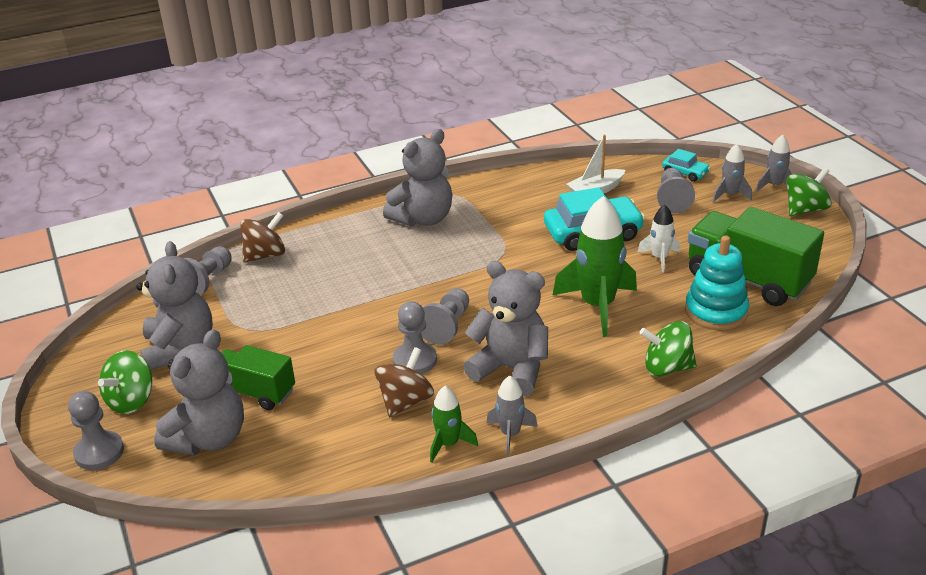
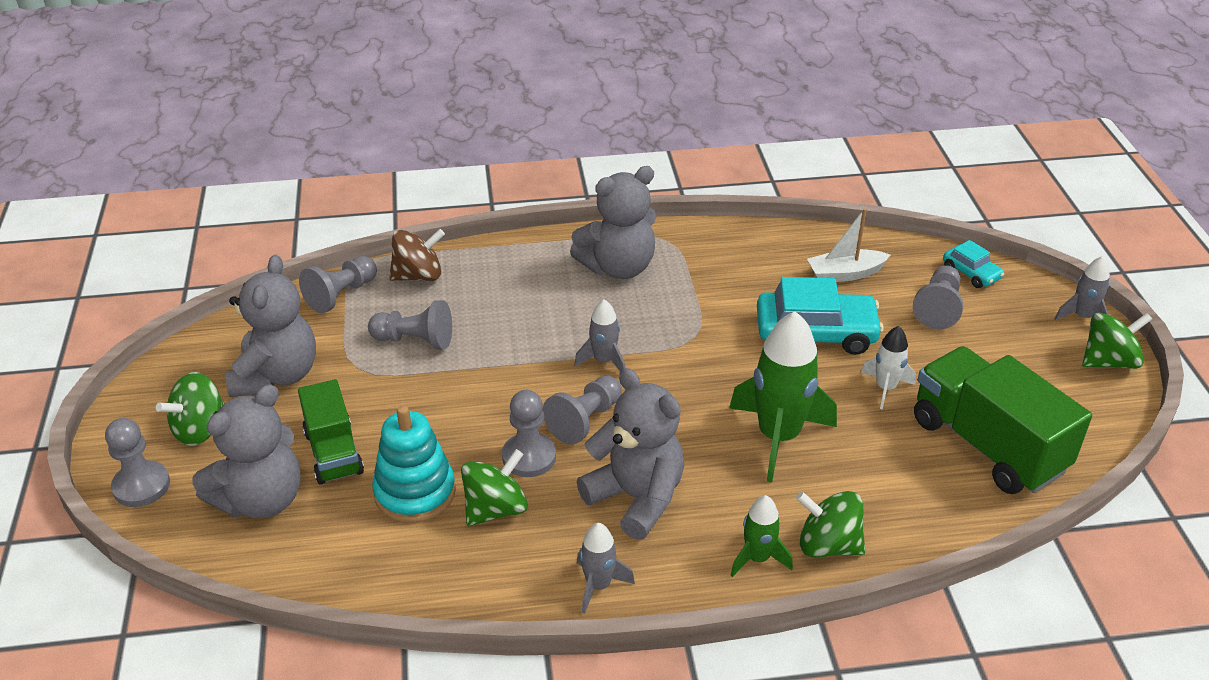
camera: 15 degrees right, 5 degrees up
(254, 392) = (333, 453): green truck -> green truck turned 150 degrees counterclockwise
(284, 300) = (415, 340): none -> grey pawn
(405, 401) = (495, 509): brown spinning top -> green spinning top
(448, 444) = (521, 579): green rocket -> green rocket (757, 558)
(716, 311) = (925, 481): turquoise stacking toy -> turquoise stacking toy (415, 492)
(730, 195) = (1016, 317): grey rocket -> grey rocket (604, 361)

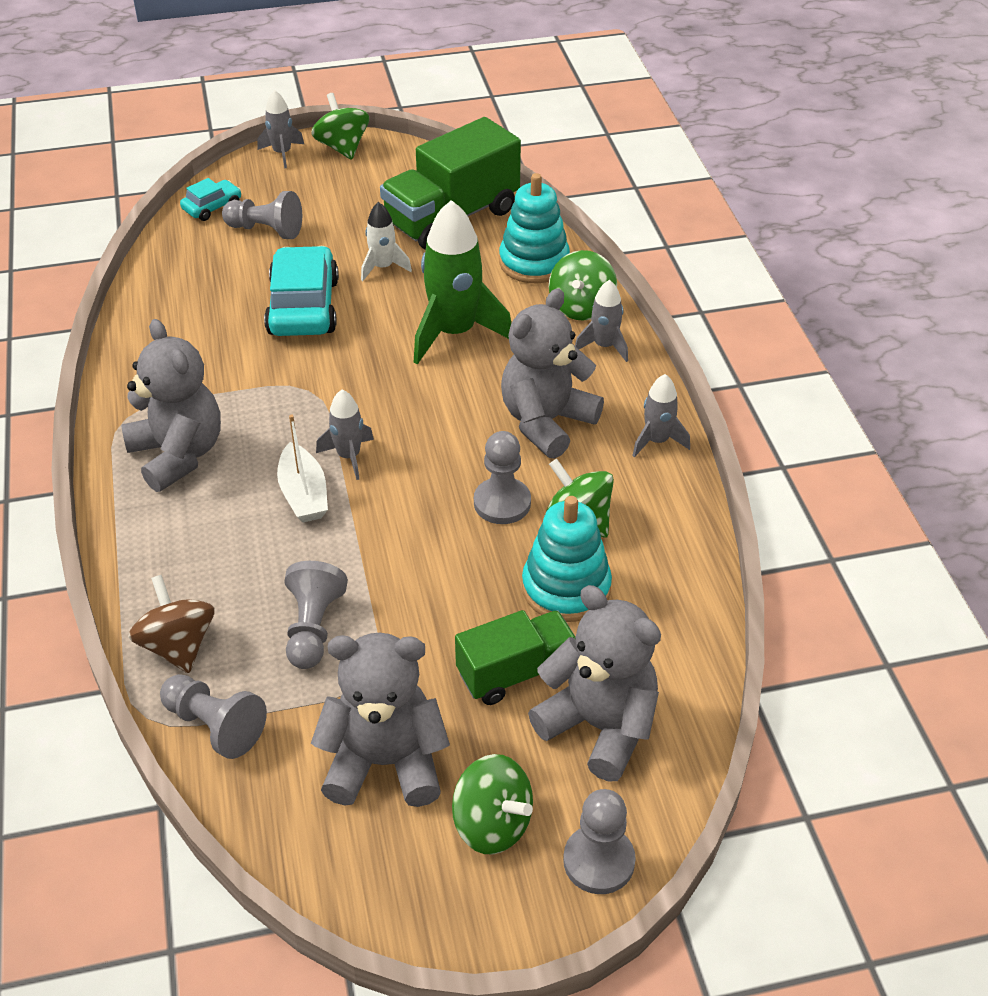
camera: 95 degrees left, 5 degrees up
(585, 420) = (443, 465): grey pawn -> none
(757, 558) = (604, 346): green rocket -> grey rocket
(845, 274) = (206, 285): white boat -> white boat (304, 494)
(909, 510) = (534, 262): none -> turquoise stacking toy

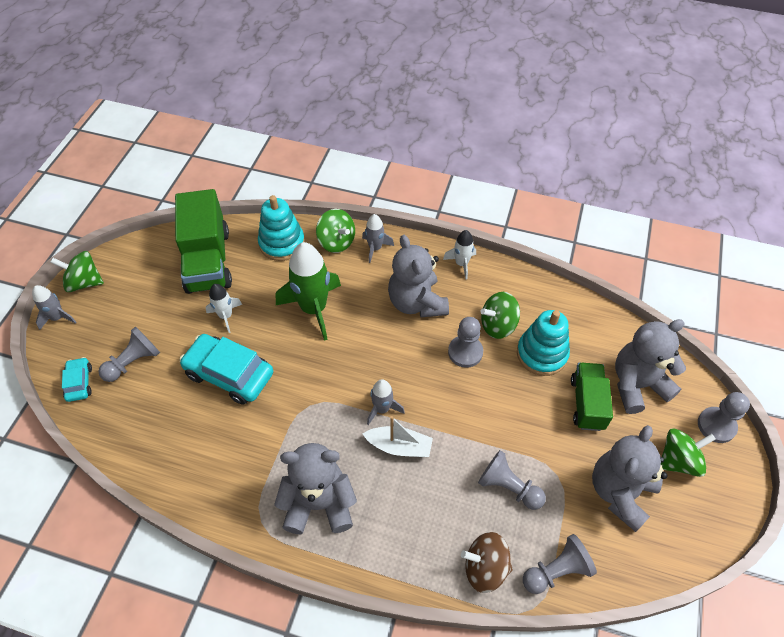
camera: 60 degrees left, 10 degrees up
(657, 441) = (461, 264): grey rocket -> white rocket

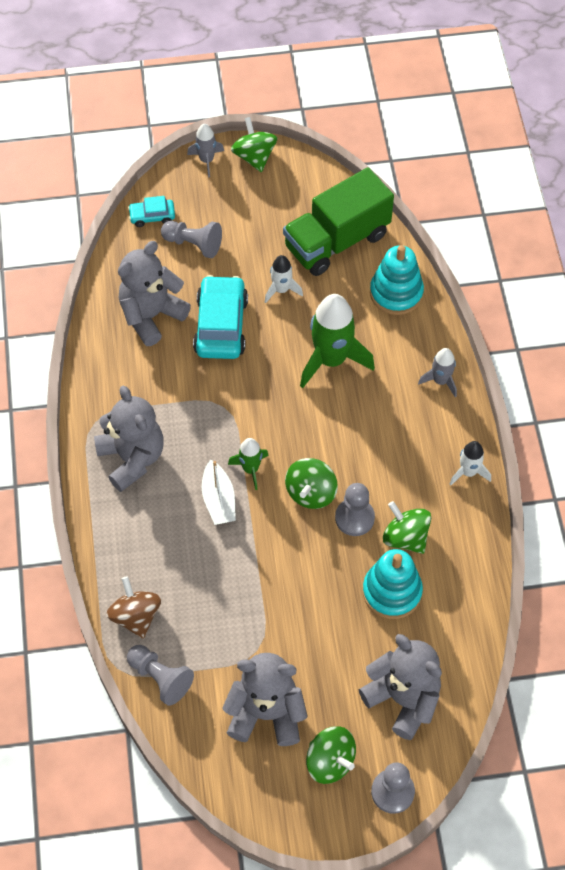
camera: 65 degrees right, 5 degrees up
(79, 383) = (152, 216): turquoise car -> turquoise car turned 150 degrees counterclockwise
(336, 242) = (427, 341): green spinning top -> green spinning top (311, 493)
(382, 409) = (250, 469): grey rocket -> green rocket
(416, 302) = (391, 449): grey teddy bear -> grey teddy bear (151, 315)
(508, 487) = (223, 610): grey pawn -> none
(587, 403) = (353, 654): green truck -> none

